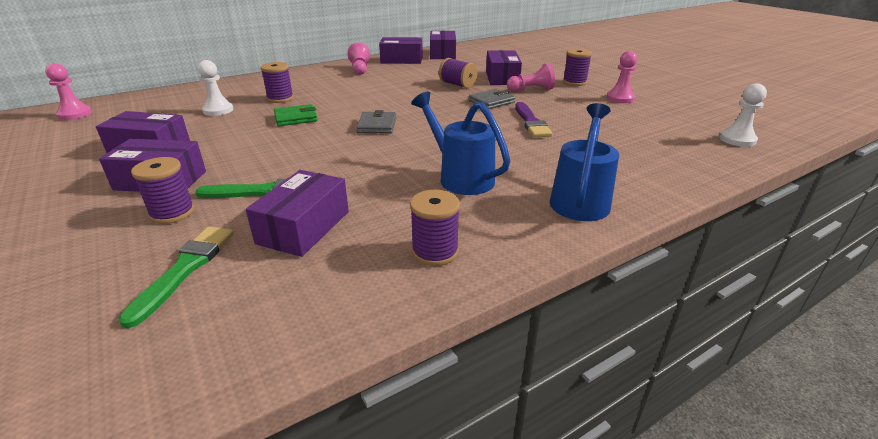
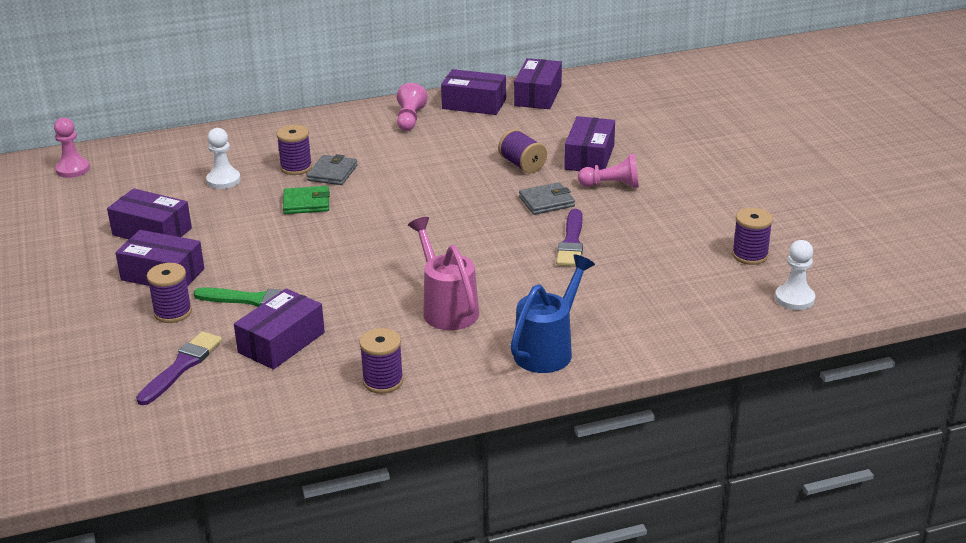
camera: 15 degrees right, 0 degrees up
(185, 269) = (182, 366): green brush -> purple brush
(377, 125) = (392, 226): grey wallet -> grey wallet (332, 173)
(461, 177) = (447, 308): blue watering can -> pink watering can
(574, 82) = (681, 177): purple spool -> purple spool (750, 255)
(620, 98) = (716, 214): pink pawn -> none

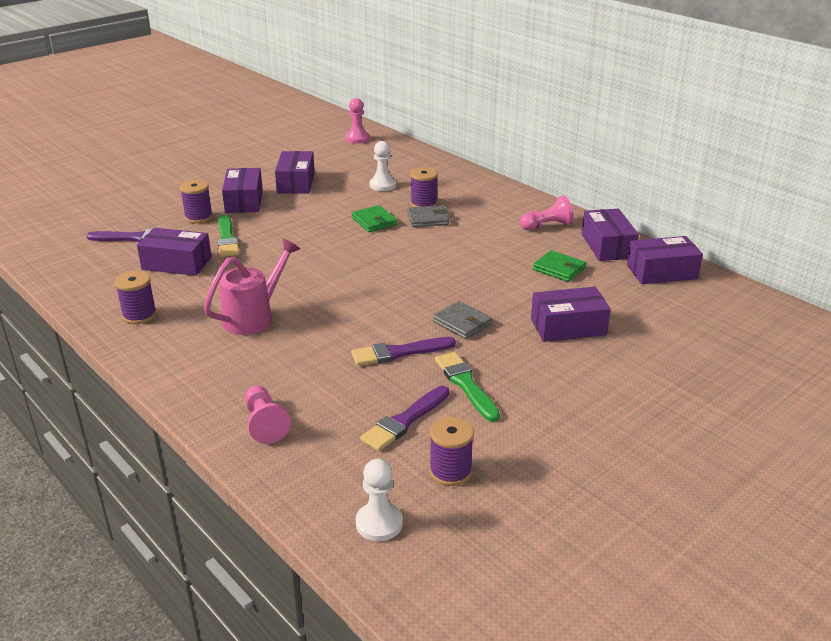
camera: 65 degrees right, 0 degrees up
(493, 135) = (559, 269): none -> green wallet
(522, 165) = (519, 295): purple spool -> none
(548, 350) = (212, 381): blue watering can -> none
(612, 185) = (524, 352): pink pawn -> pink pawn (265, 424)
(641, 222) = (465, 384): none -> green brush
(674, 261) = (404, 421): none -> purple brush

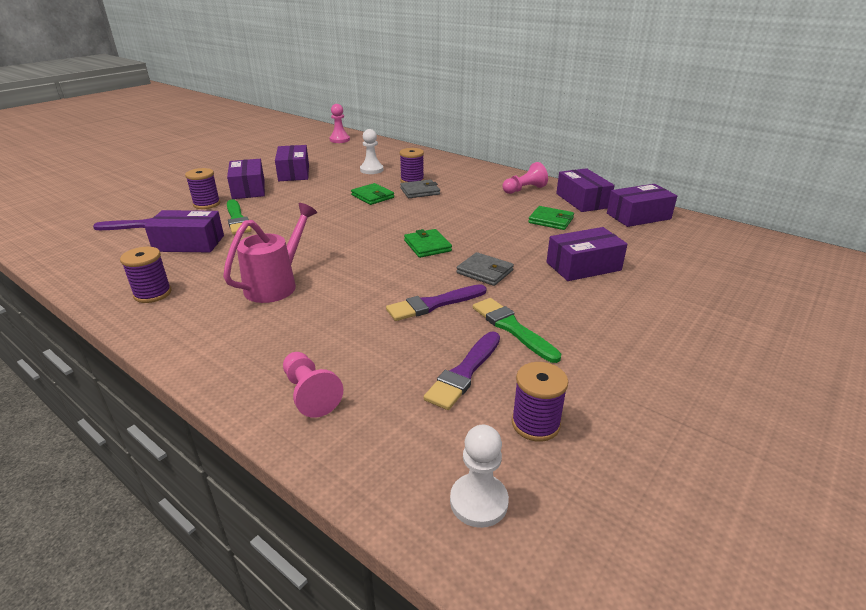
camera: 10 degrees left, 0 degrees up
(414, 288) = (427, 246): none -> green wallet

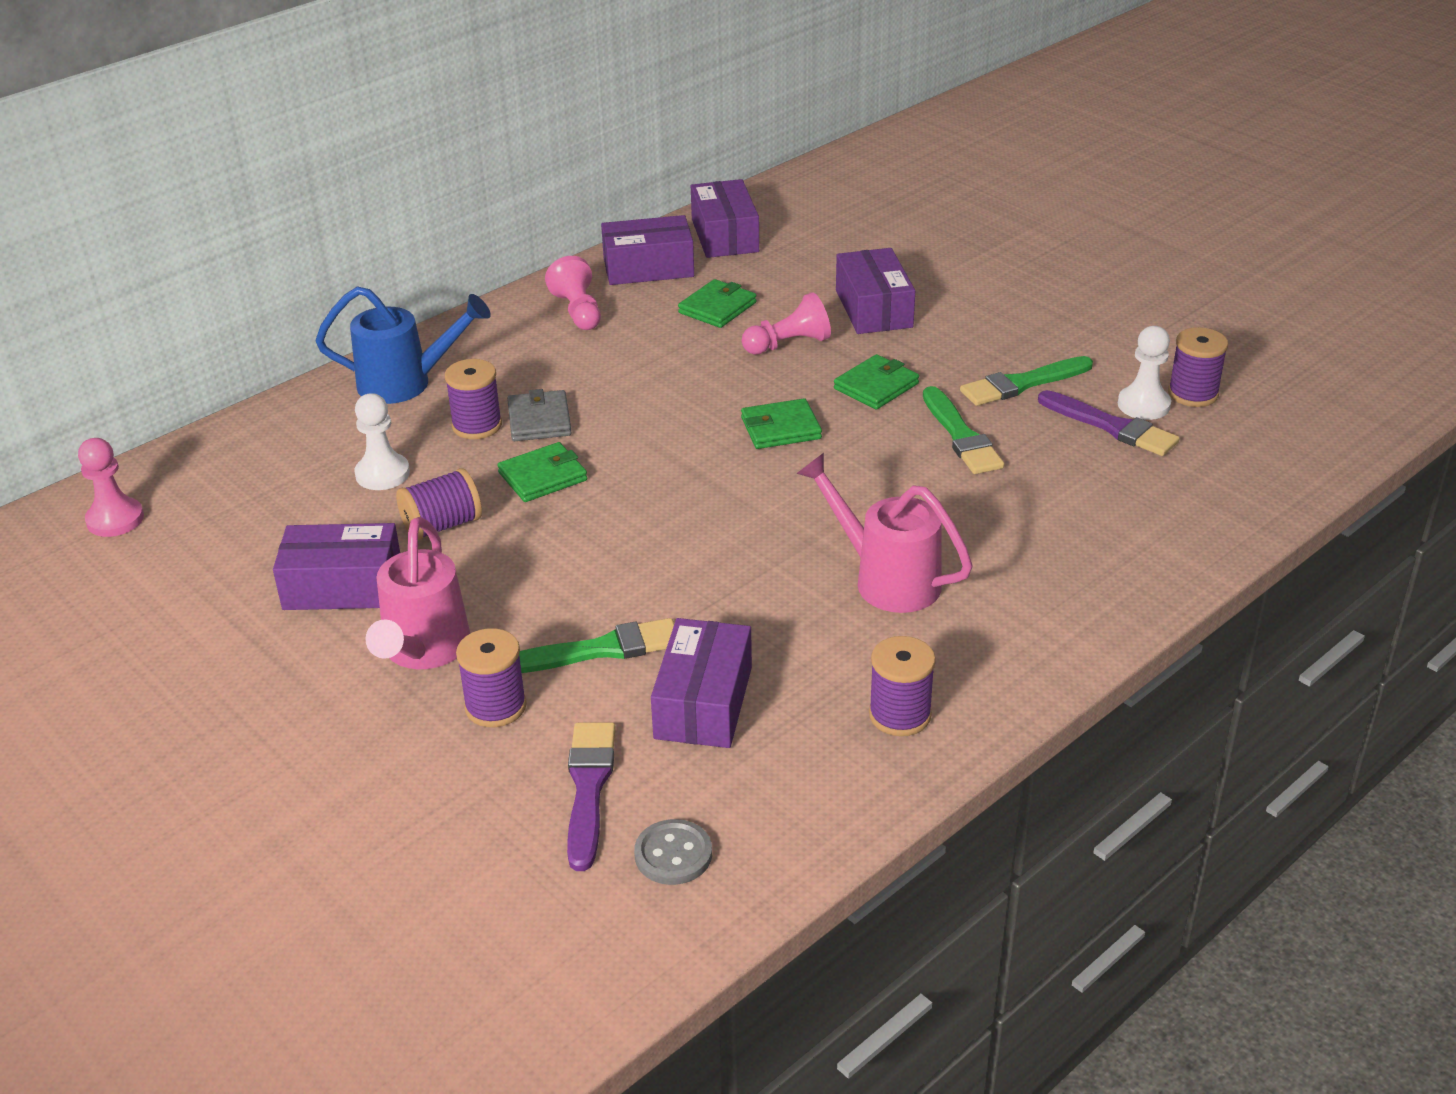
camera: 80 degrees left, 5 degrees up
(89, 245) = (673, 854): none -> grey button
(248, 189) = (423, 650): purple box -> pink watering can
(310, 394) = (1154, 536): pink pawn -> pink pawn (788, 344)
(334, 183) = (442, 525): none -> purple spool
(433, 304) = (961, 436): purple brush -> green brush
(442, 166) = (405, 383): none -> blue watering can
(478, 501) = (1296, 437): white pawn -> white pawn (1143, 405)
(484, 272) = (876, 386): grey wallet -> green wallet

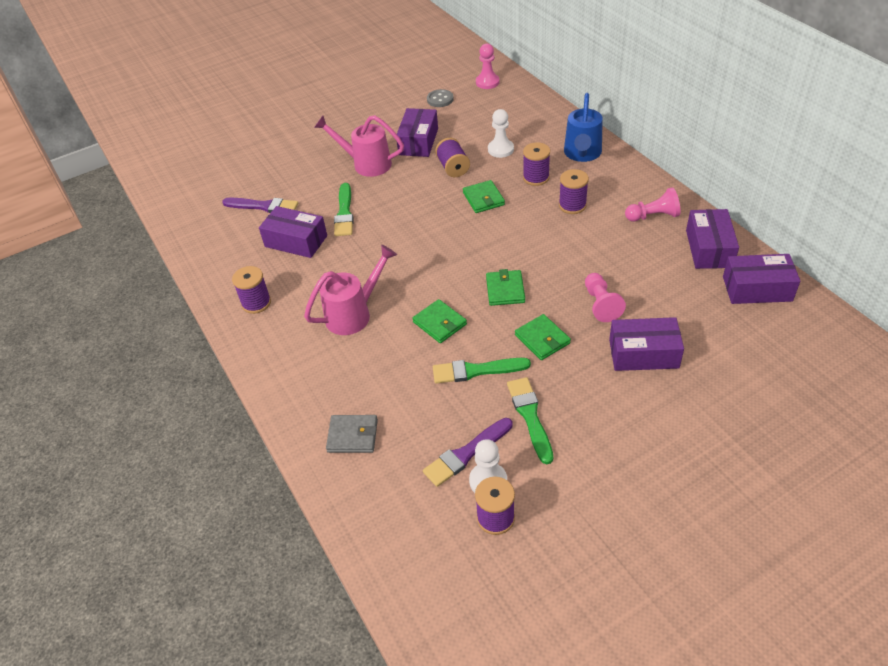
camera: 105 degrees right, 10 degrees up
(495, 706) = (323, 183): purple spool -> purple spool (572, 205)
(539, 420) = (536, 199): grey wallet -> grey wallet (352, 436)
(673, 854) = (217, 226): grey button -> grey button (440, 99)
(717, 308) = (652, 276): green wallet -> green wallet (439, 323)

